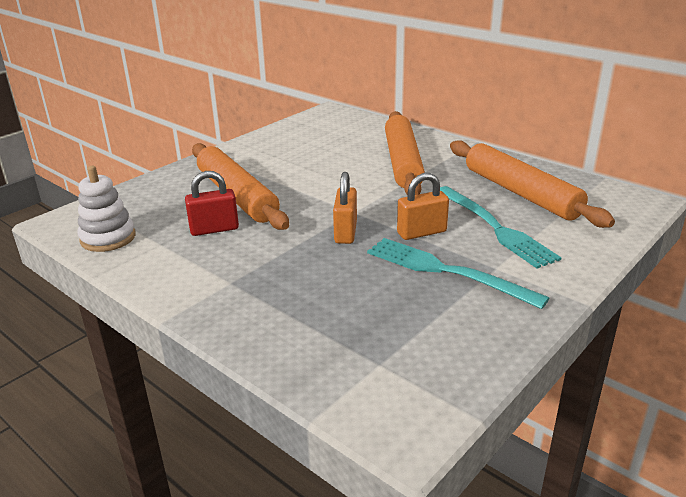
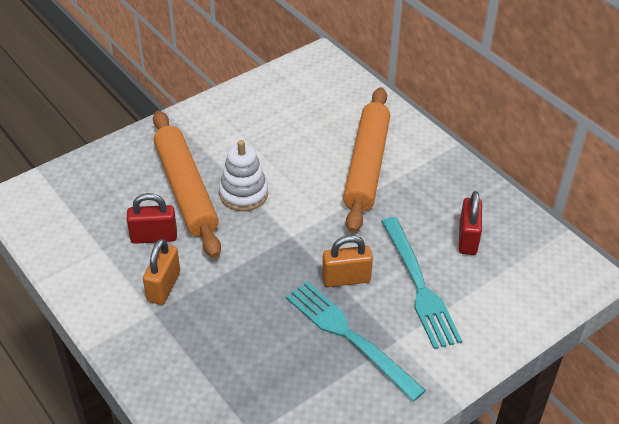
camera: 10 degrees right, 15 degrees up
(108, 238) = (56, 231): white stacking toy -> white stacking toy (243, 194)
(345, 232) = (274, 265): orange padlock -> orange padlock (164, 286)
(521, 193) = (467, 238): orange rolling pin -> red padlock

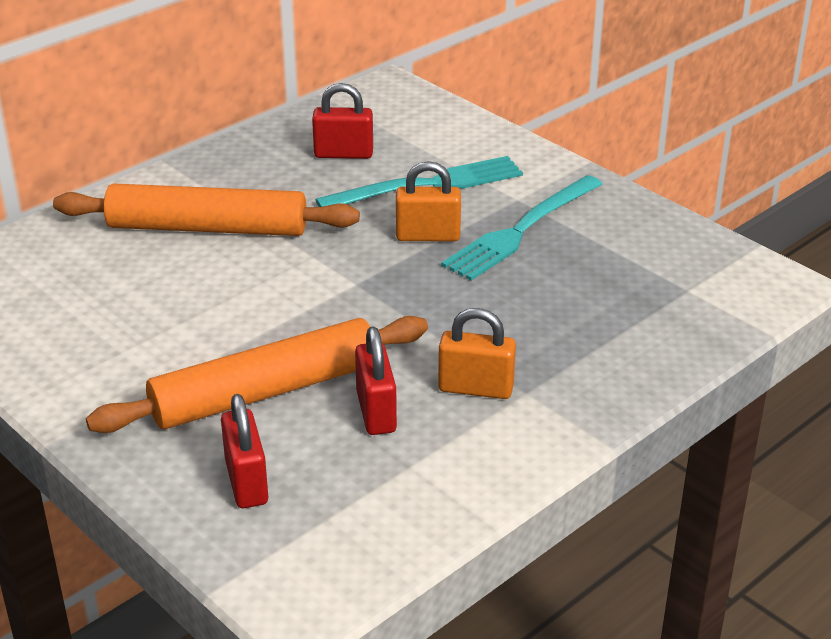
camera: 95 degrees left, 10 degrees down
(110, 181) = (246, 482): none -> red padlock
(243, 194) = (272, 332): white stacking toy -> none
(346, 279) = (428, 236): orange padlock -> orange padlock turned 75 degrees counterclockwise

